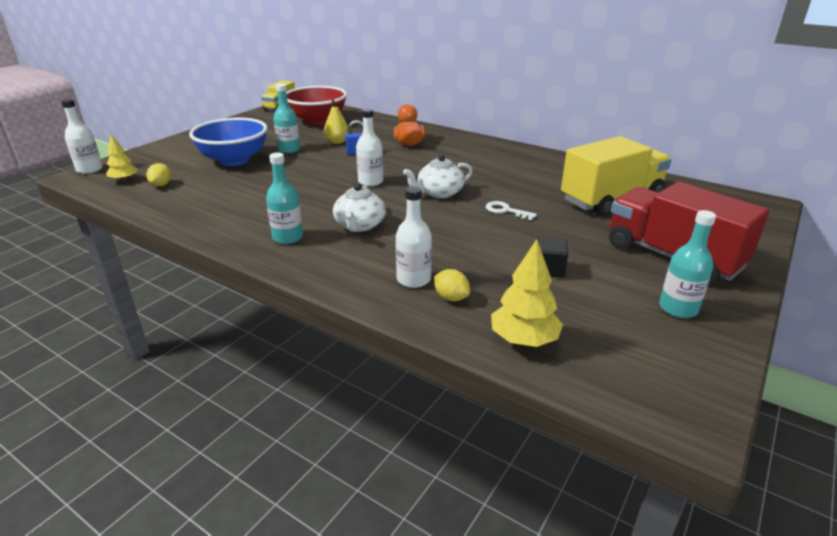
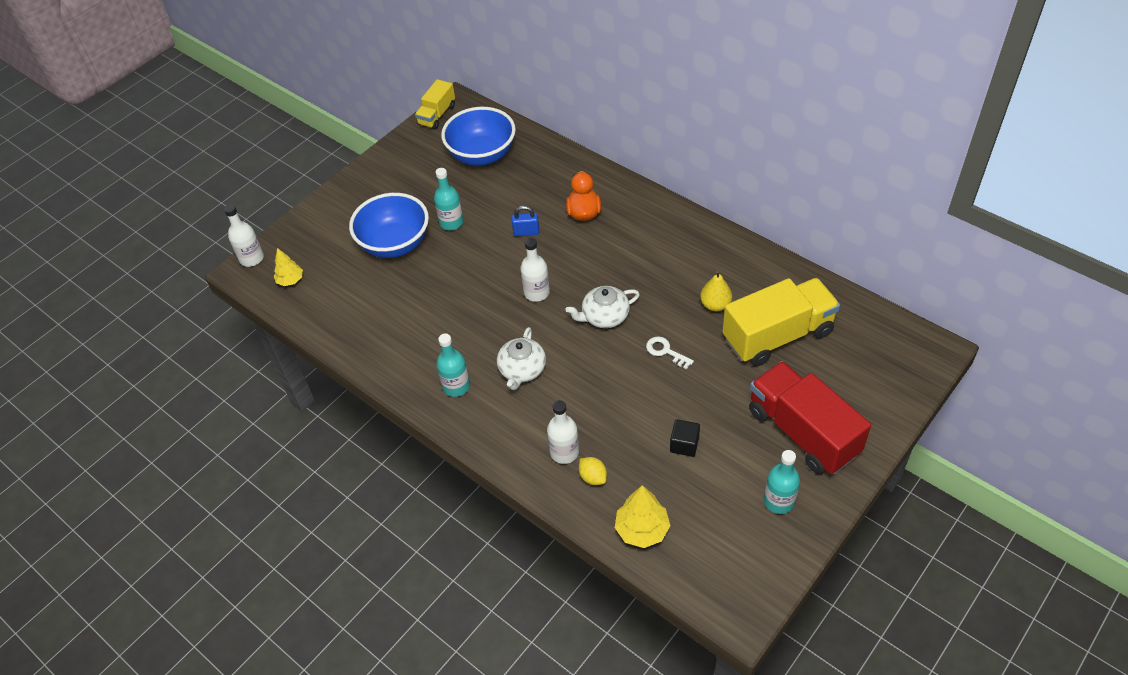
camera: 10 degrees right, 20 degrees up
(161, 185) = (328, 291): yellow lemon -> none
(317, 121) = (482, 155): red bowl -> blue bowl
(337, 142) = (504, 206): yellow pear -> yellow pear (715, 305)

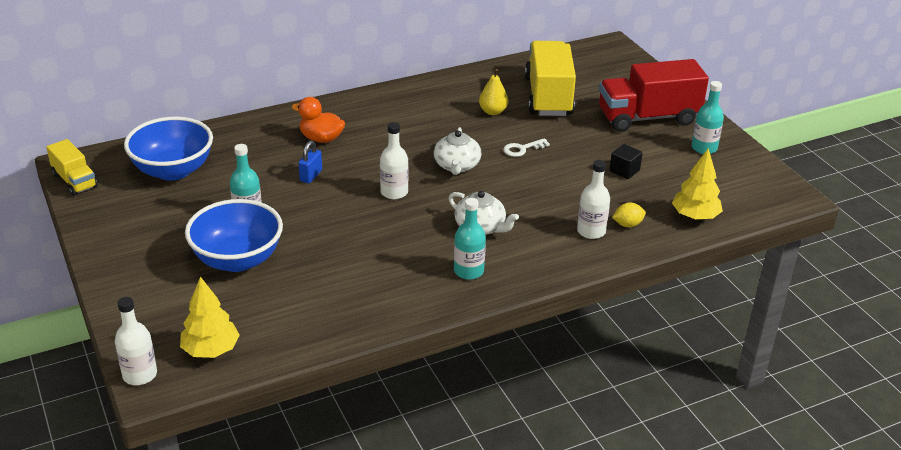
camera: 70 degrees left, 15 degrees down
(290, 280) = (211, 350): yellow tree -> yellow tree, size x1.53

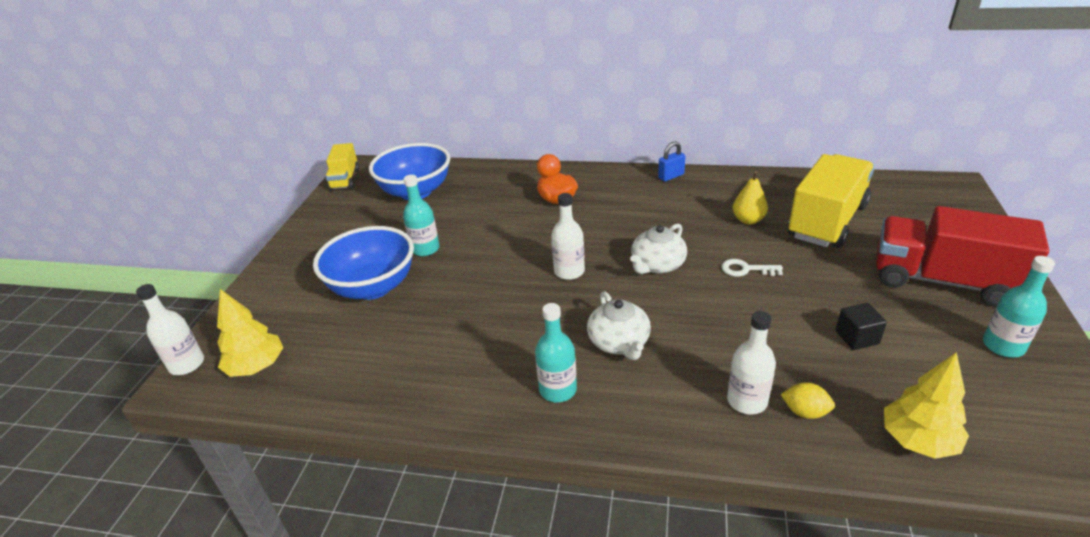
camera: 40 degrees right, 0 degrees up
(311, 176) = (513, 230): blue padlock -> blue padlock (671, 176)

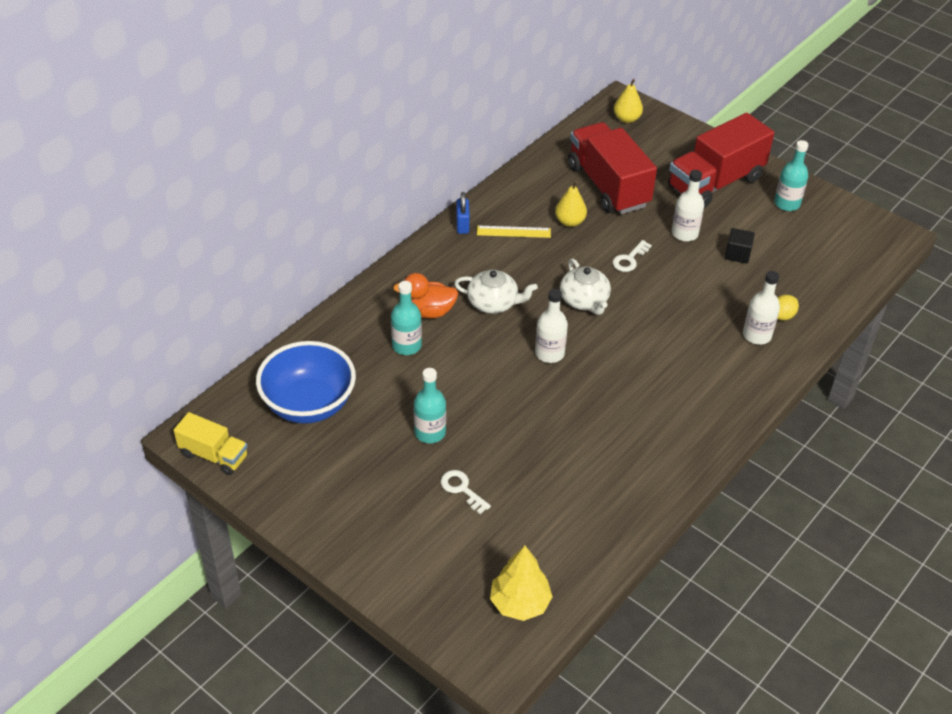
camera: 65 degrees left, 10 degrees up
(187, 364) = (475, 658): white bottle -> white bottle (684, 233)
(373, 287) = (462, 489): blue bowl -> white key
(558, 390) = (684, 420): turquoise bottle -> turquoise bottle (406, 346)
(619, 342) = (658, 366): white teapot -> white teapot (493, 303)
(695, 199) = (513, 232): none -> yellow ruler
(827, 221) = (608, 186): yellow truck -> red truck
(918, 440) = (831, 286): yellow tree -> none
(936, 196) = (626, 119): none -> yellow pear

